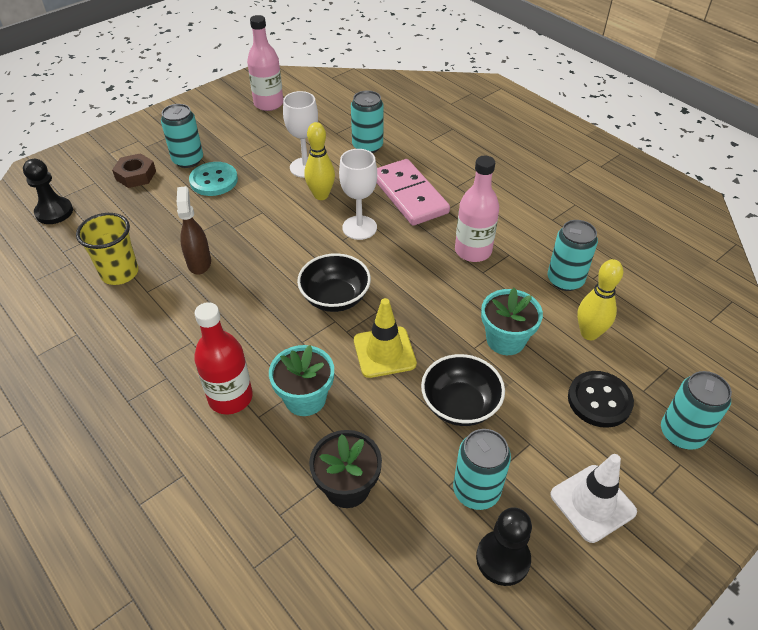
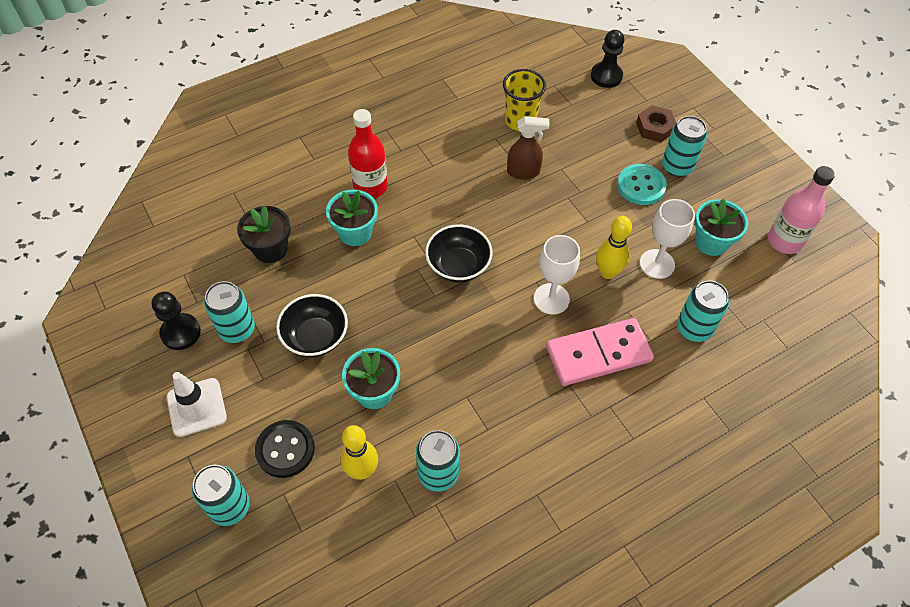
camera: 100 degrees right, 10 degrees up
(276, 139) = (711, 242): none -> turquoise flower pot
(384, 352) = (386, 293): yellow traffic cone -> none
(473, 251) = (498, 395): pink bottle -> none

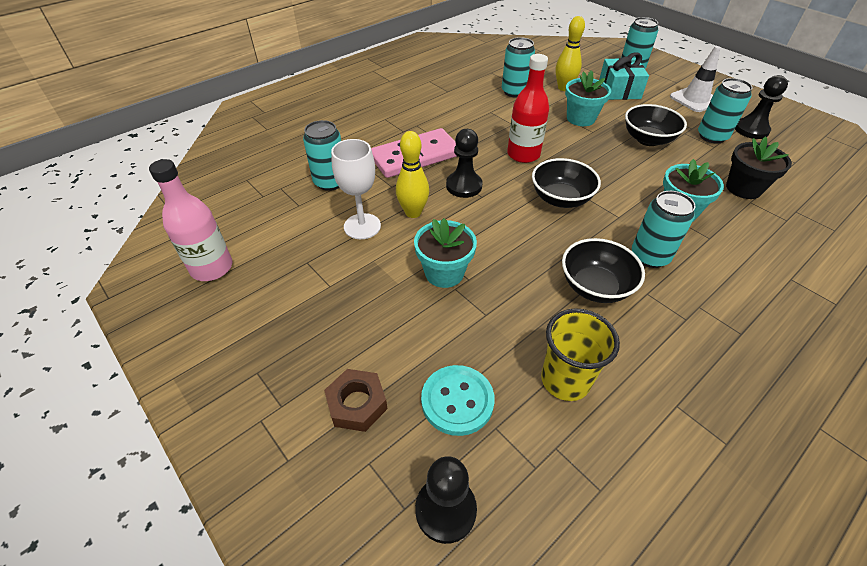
camera: 170 degrees right, 10 degrees down
(285, 449) = (619, 90): black button -> turquoise gift
(370, 187) = (699, 257): red bottle -> red bottle (523, 154)
(470, 176) = (595, 286): none -> black bowl
(523, 172) = (532, 302): brown spray bottle -> none
(551, 299) = (464, 186): white goblet -> black pawn
(641, 186) = (379, 307): turquoise button -> turquoise button (457, 401)
(677, 166) = (328, 342): turquoise can -> turquoise can (650, 256)
(711, 242) = (299, 255): turquoise flower pot -> turquoise flower pot (444, 273)

